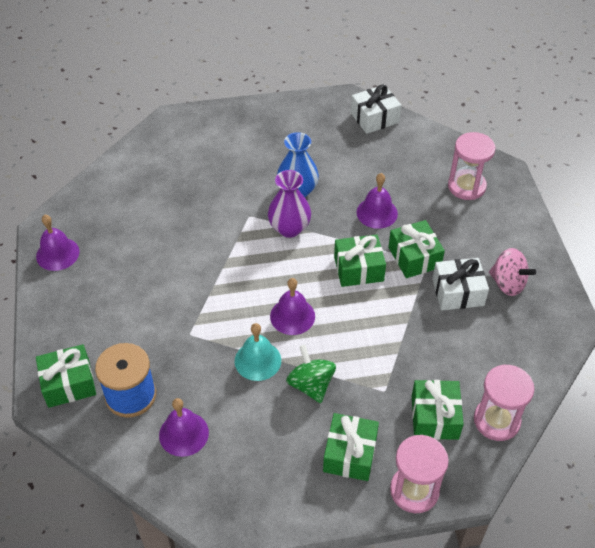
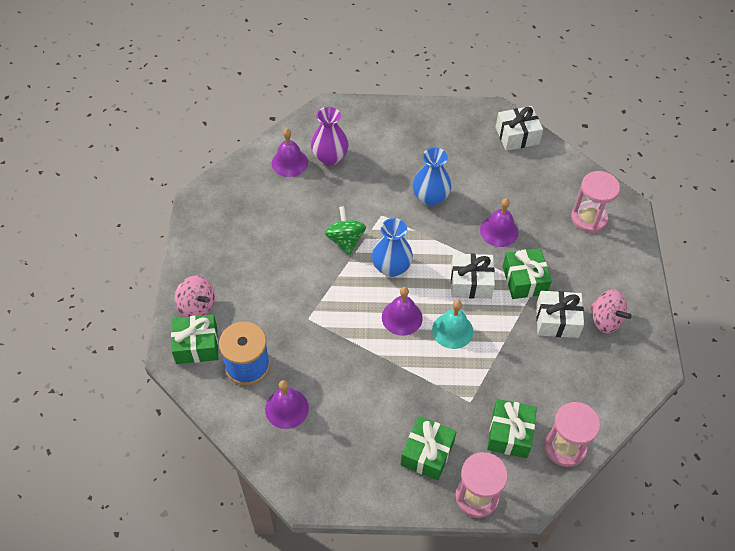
camera: 10 degrees right, 5 degrees up
(57, 254) = (206, 224): purple bell -> purple bell (289, 162)
(62, 342) = (197, 306): none -> pink spinning top
(257, 360) = (363, 353): turquoise bell -> turquoise bell (452, 330)
(270, 267) = (391, 267): none -> blue vase
(289, 228) = (415, 233): purple vase -> purple vase (330, 157)
(311, 385) = (405, 384): green spinning top -> green spinning top (345, 240)
(358, 269) = (470, 282): green gift -> white gift

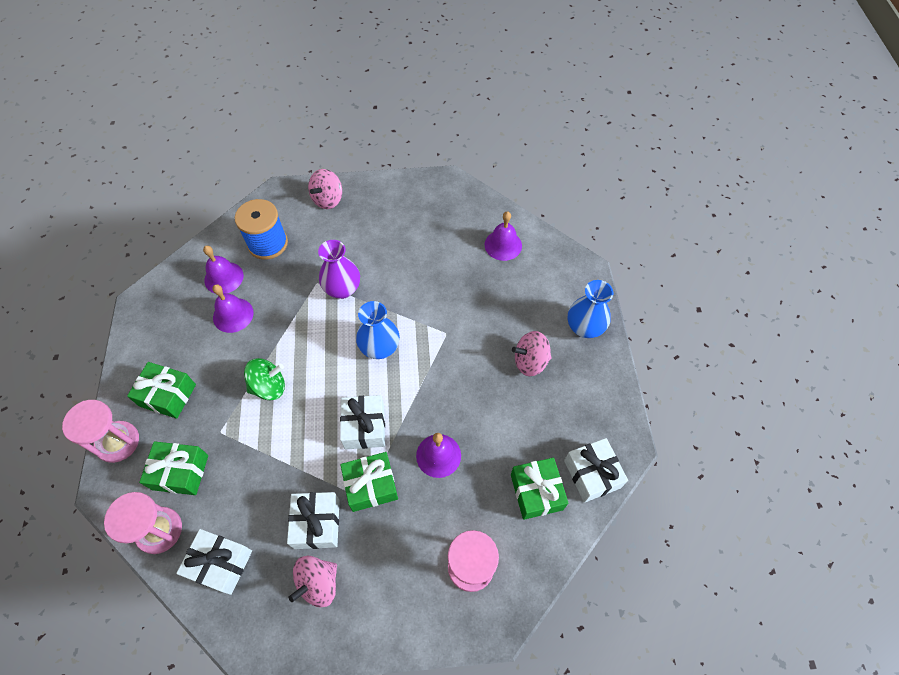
camera: 85 degrees right, 5 degrees up
(197, 345) = (289, 205): green gift -> green gift (536, 492)
(330, 157) = (517, 278): purple vase -> purple vase (342, 289)
(345, 240) = (410, 303): green spinning top -> green spinning top (269, 387)
(402, 317) = (319, 362): purple bell -> purple bell (233, 315)
(416, 159) = (530, 361): none -> pink spinning top
(430, 197) = (477, 379): blue vase -> blue vase (584, 327)
(452, 330) = (303, 411): turquoise bell -> none
(592, 394) = (220, 564): none -> white gift

